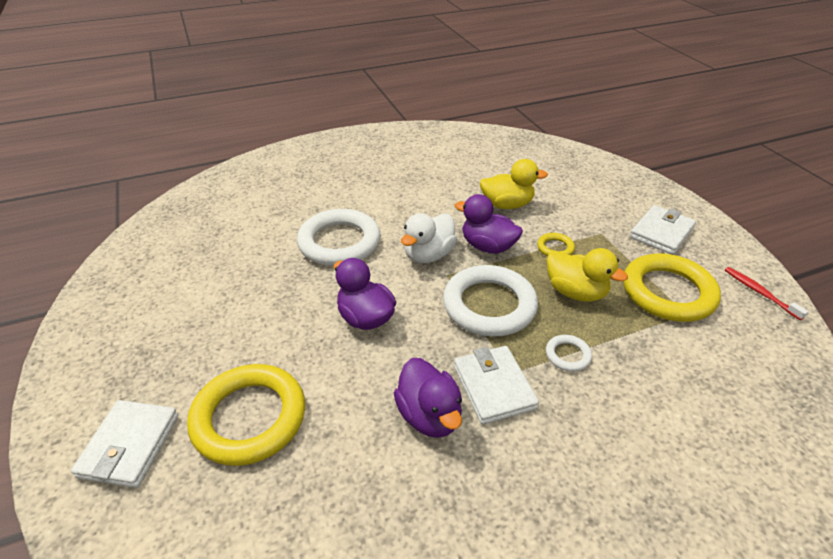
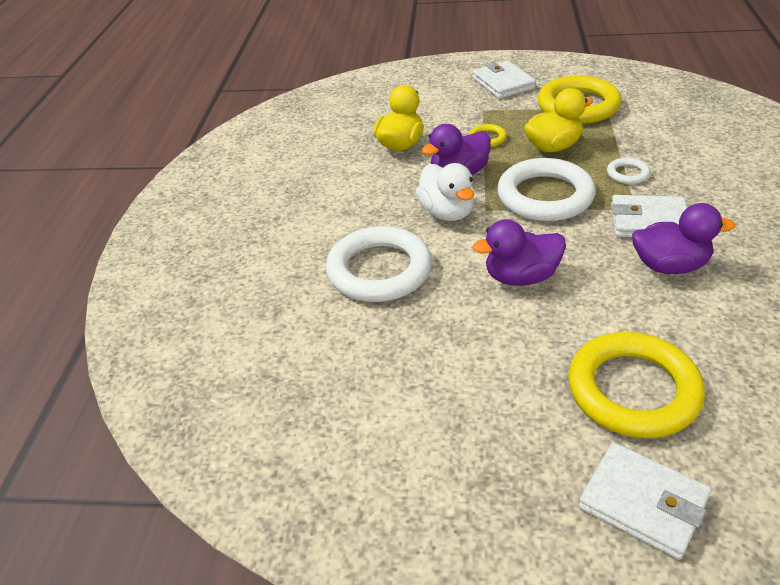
camera: 60 degrees left, 0 degrees up
(759, 293) = (599, 71): red toothbrush -> none

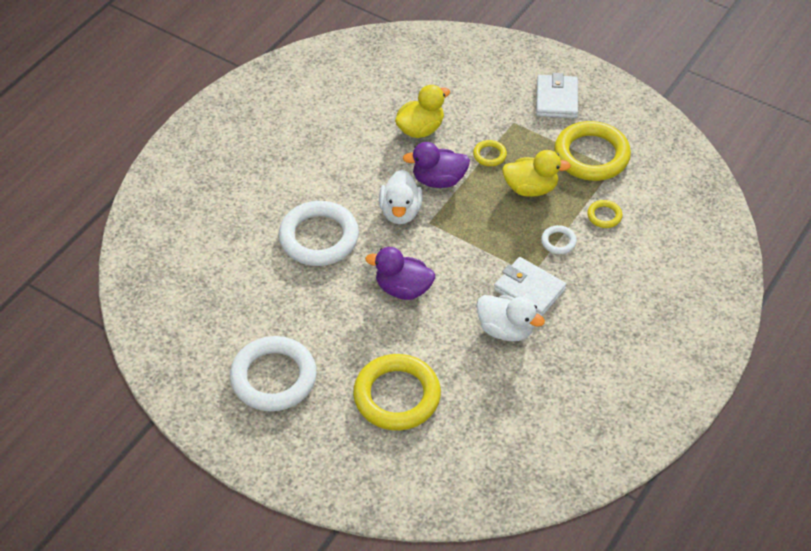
camera: 25 degrees right, 10 degrees up
(545, 196) = (480, 231): white ring -> white ring (273, 377)
(643, 140) = (604, 216): none -> yellow ring
(643, 503) = (341, 455): white wallet -> none
(669, 266) = (505, 330): purple duck -> white duck

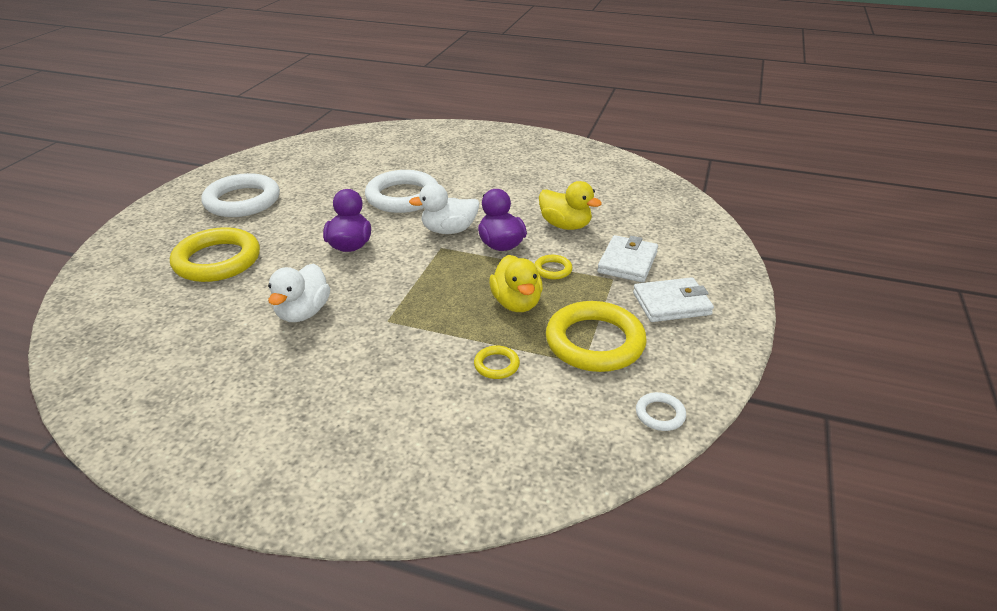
camera: 75 degrees right, 15 degrees down
(529, 289) = (363, 321): white wallet -> white wallet (627, 262)
(558, 242) = (441, 333): white ring -> white ring (660, 414)

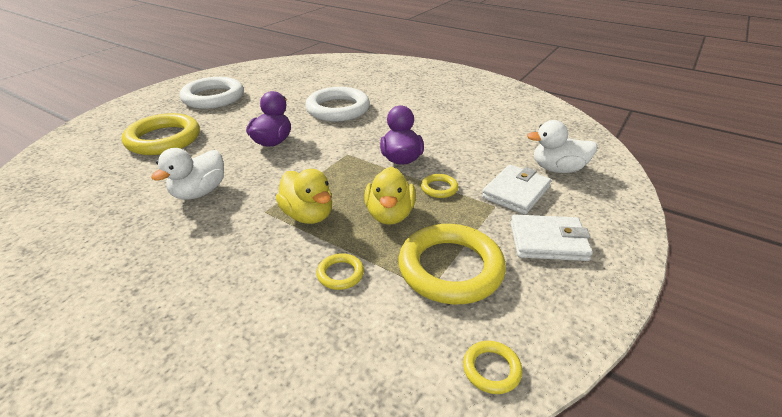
camera: 15 degrees right, 0 degrees up
(449, 230) = (361, 140): white duck -> white duck (557, 169)
(565, 225) = (468, 150): yellow duck -> yellow duck (308, 215)
(660, 414) = (491, 369): white ring -> yellow ring

